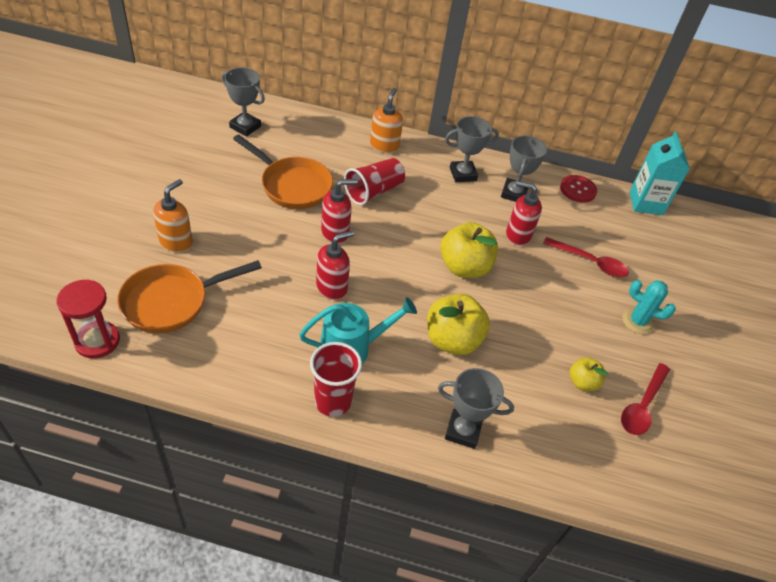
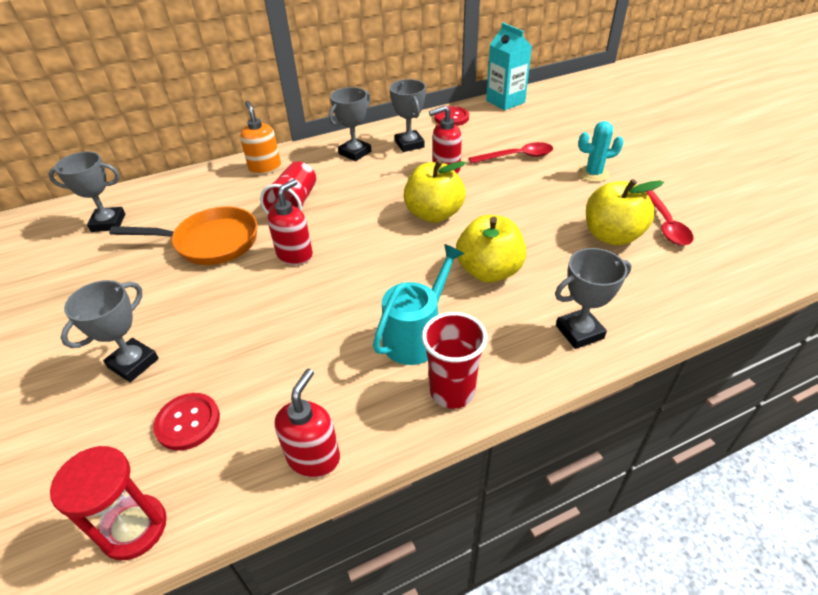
camera: 30 degrees left, 5 degrees down
(172, 302) = (188, 422): orange pan -> red button
(176, 242) = (133, 363): orange soap dispenser -> grey trophy
(332, 287) = (341, 299): red soap dispenser -> red soap dispenser (314, 457)
(582, 382) = (612, 236): yellow apple -> yellow apple, size x1.84

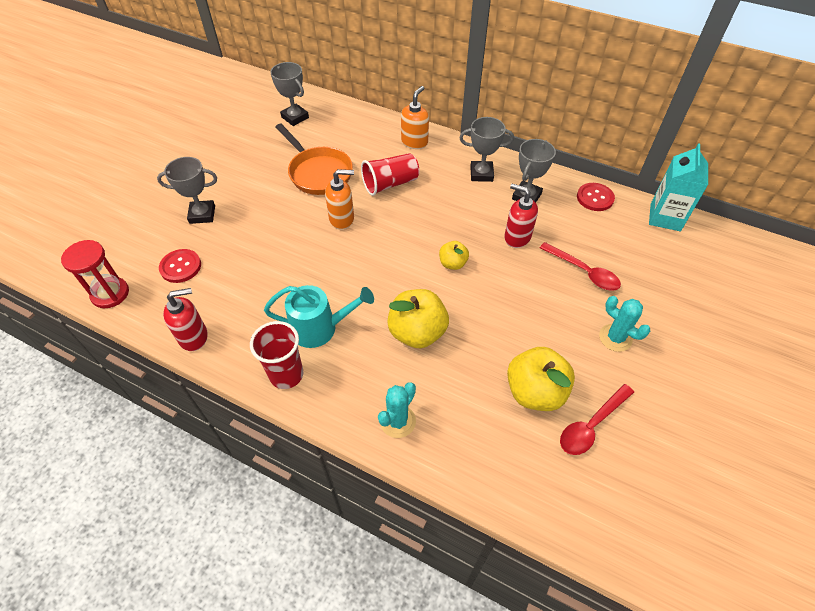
camera: 50 degrees right, 10 degrees up
(295, 255) = (342, 219): red soap dispenser -> orange soap dispenser
(434, 214) = (452, 263): yellow apple -> yellow apple, size x0.54
(579, 332) = (397, 421): grey trophy -> turquoise cactus

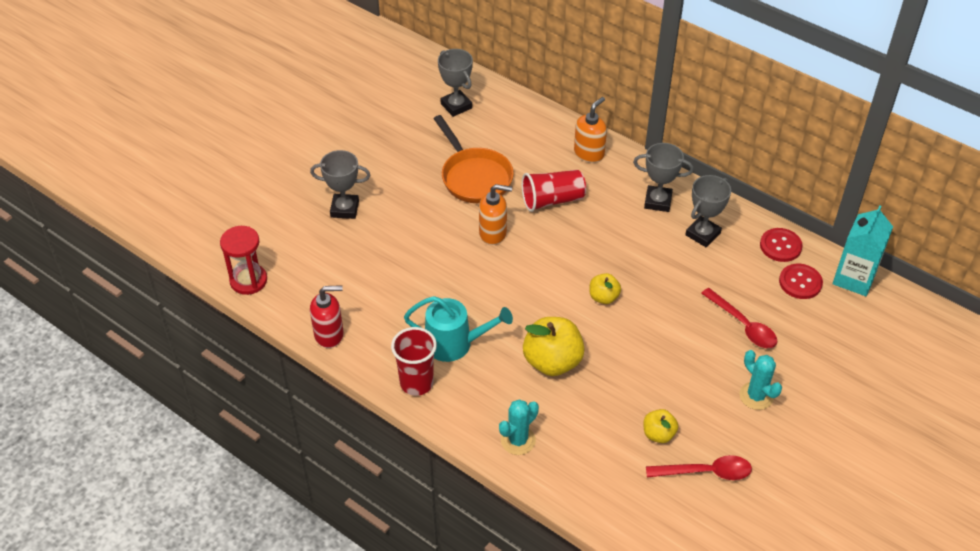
camera: 10 degrees right, 5 degrees down
(180, 267) = (319, 262): red button -> red button (800, 282)
(517, 237) = (680, 278): red soap dispenser -> none
(535, 392) = (658, 434): yellow apple -> yellow apple, size x0.54
(591, 425) = (706, 472): red spoon -> red spoon turned 150 degrees counterclockwise

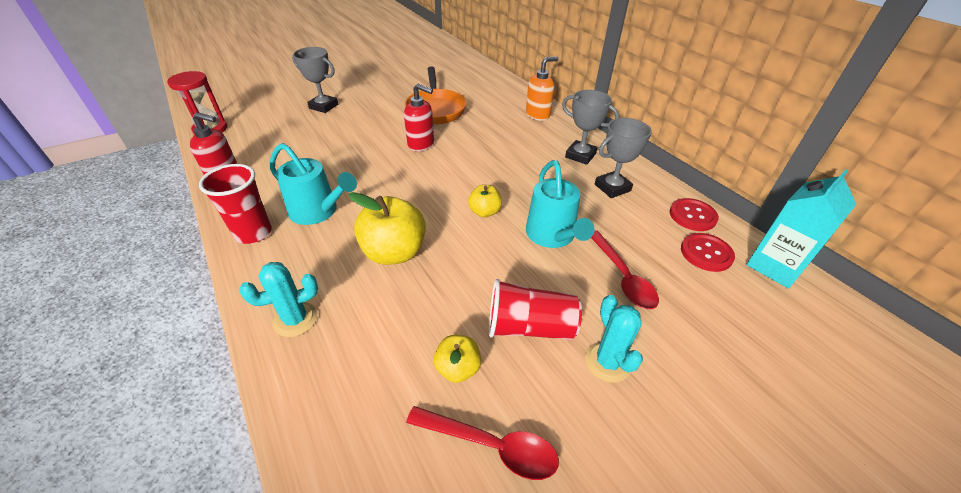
camera: 20 degrees right, 5 degrees down
(456, 106) = (455, 73): grey trophy -> none
(493, 233) = (421, 144): orange soap dispenser -> red soap dispenser
(552, 200) = (487, 135): red cup -> red cup (529, 327)
(673, 304) = (552, 236): none -> turquoise watering can

